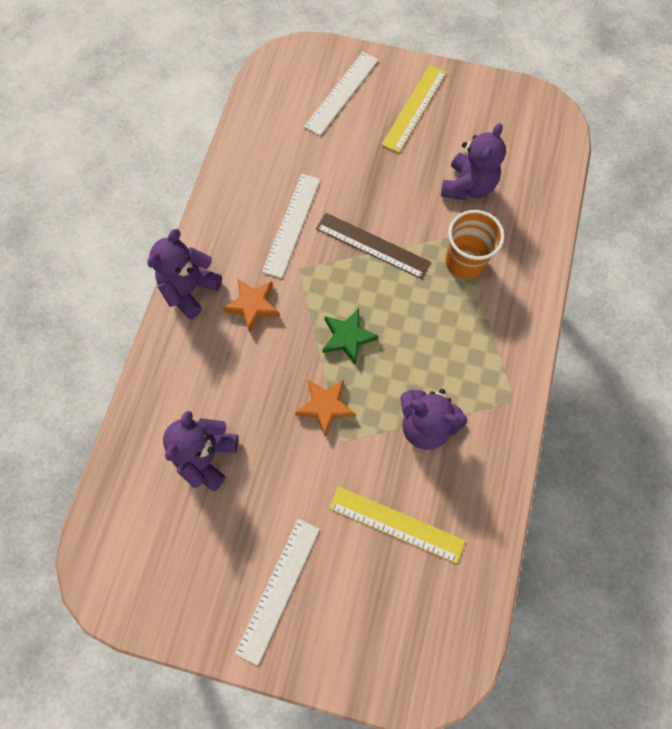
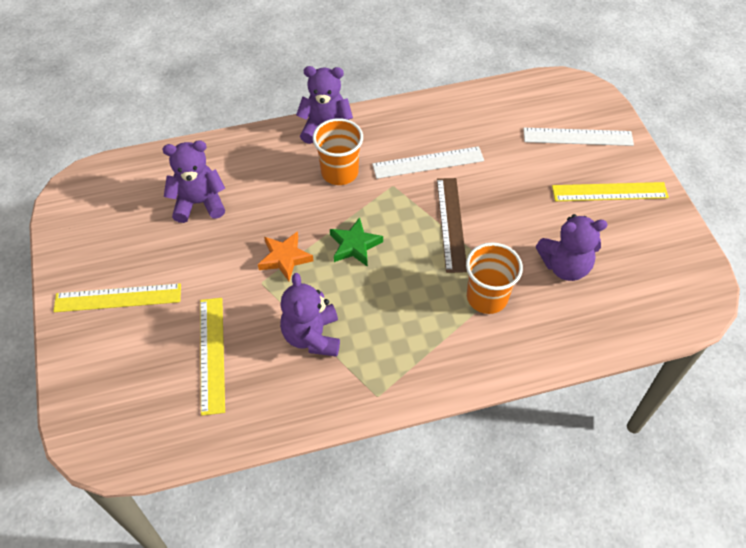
camera: 60 degrees right, 15 degrees down
(253, 306) = (339, 172): orange star -> orange cup
(278, 589) = (118, 298): white ruler -> yellow ruler

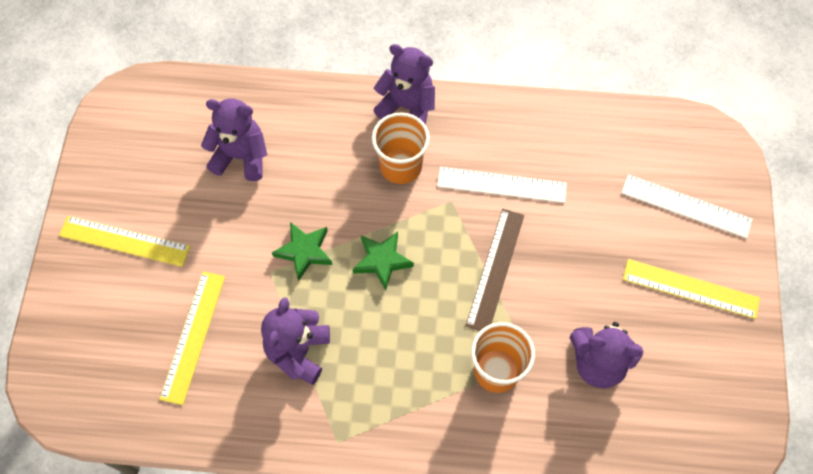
camera: 20 degrees right, 10 degrees up
(285, 258) = (304, 252): orange star -> green star

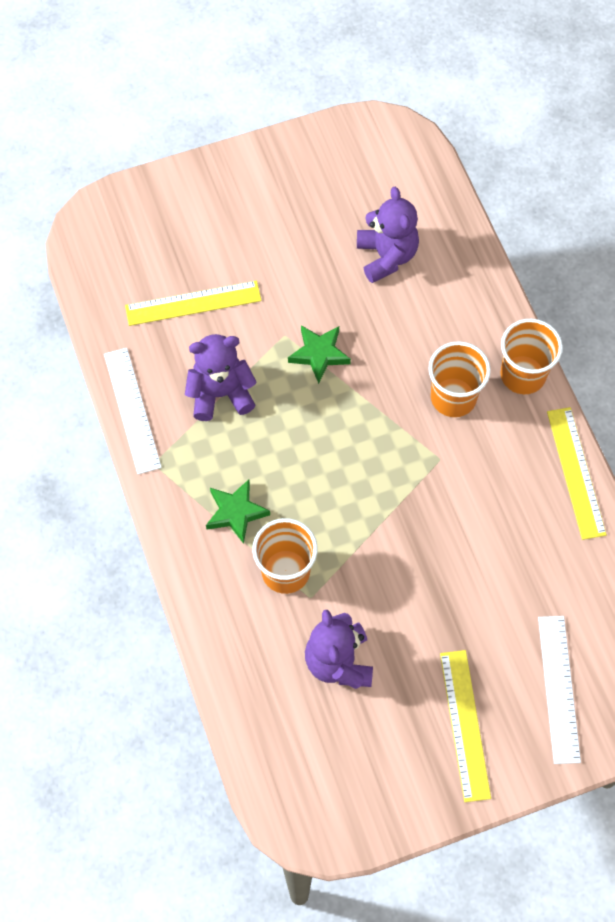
camera: 65 degrees right, 0 degrees up
(124, 241) = (253, 205): yellow ruler -> yellow ruler (576, 472)
(382, 261) = (344, 424): green star -> green star (236, 512)
(407, 107) = (523, 375): purple teddy bear -> orange cup
(495, 269) = (388, 529): brown ruler -> none
(501, 185) = (484, 498): white ruler -> white ruler (132, 410)

